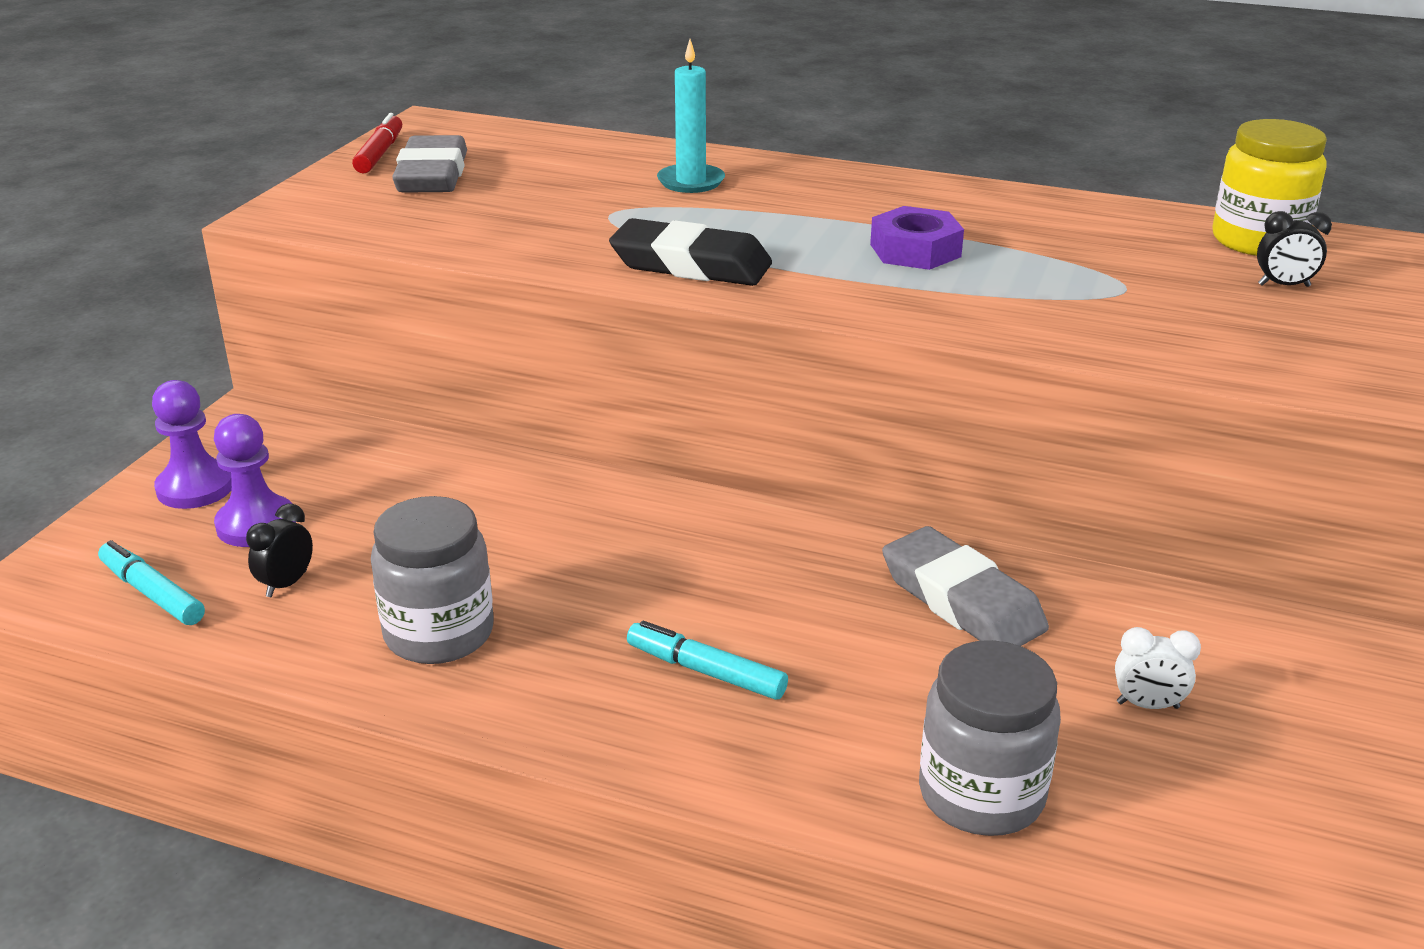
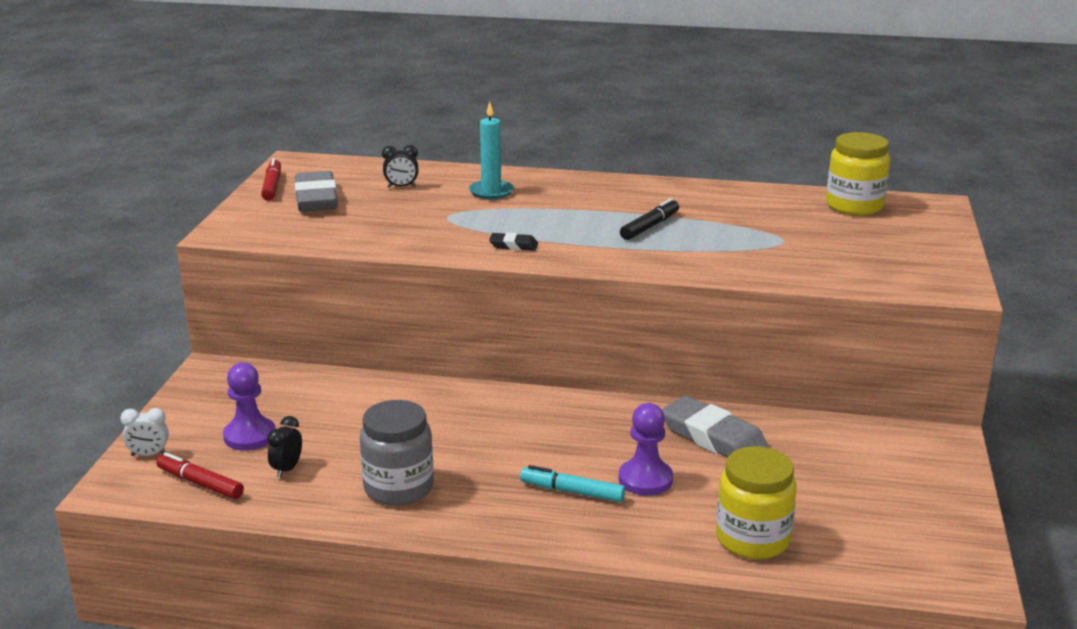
camera: 10 degrees left, 5 degrees down
(152, 593) = (200, 483): turquoise marker -> red marker
(195, 488) = (197, 417): purple pawn -> purple pawn (645, 479)
(691, 265) = (513, 245): black eraser -> black eraser, size x0.48
(915, 250) = (650, 226): purple nut -> black marker
(981, 795) = (752, 539): grey jar -> yellow jar
(1147, 705) = (834, 483): white clock -> white clock (149, 455)
(1284, 285) = (875, 232): black clock -> black clock (401, 187)

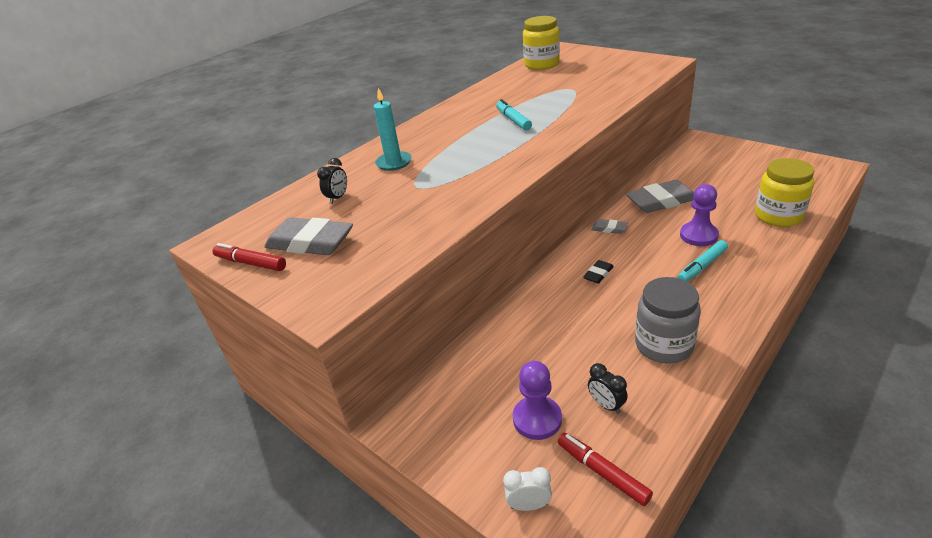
camera: 55 degrees left, 10 degrees up
(149, 455) = (529, 505): white clock -> white clock turned 120 degrees counterclockwise
(200, 483) = (602, 472): red marker -> red marker turned 75 degrees clockwise
(513, 245) = (498, 169): black eraser -> black eraser (598, 274)
(610, 411) = (609, 229): none -> grey eraser
(650, 226) = (513, 120): black marker -> turquoise marker

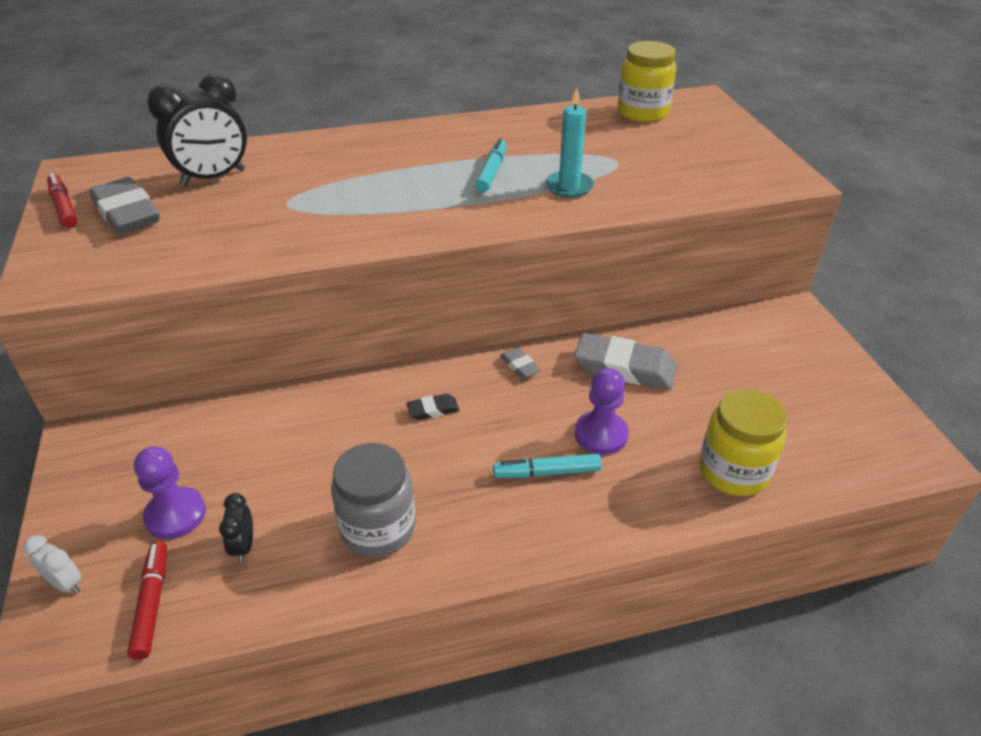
camera: 30 degrees right, 5 degrees up
(338, 198) = (213, 178): black clock -> black clock, size x2.13
(394, 163) = (311, 164): turquoise candle -> turquoise candle (569, 187)

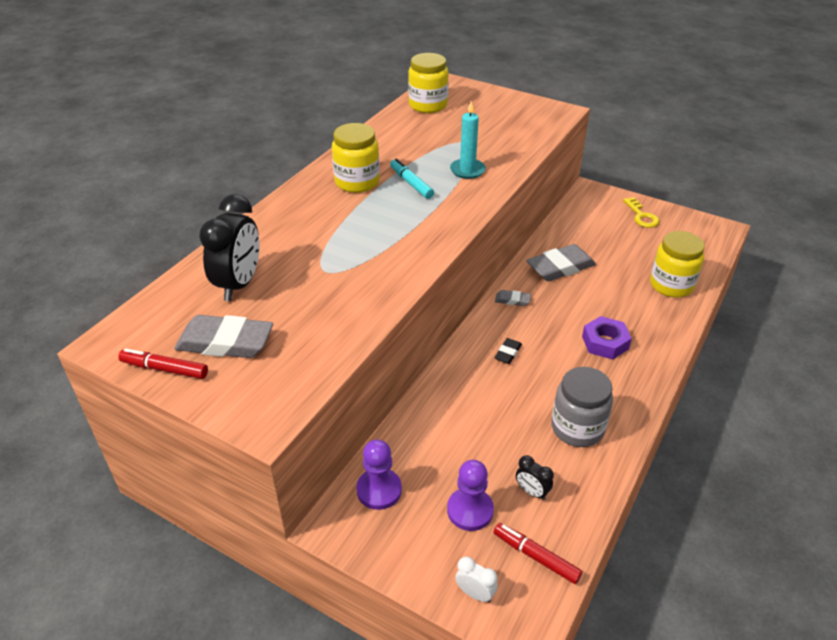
camera: 45 degrees left, 0 degrees up
(66, 583) = (475, 593): white clock -> white clock turned 45 degrees clockwise
(447, 148) = (357, 182): none -> yellow jar
(547, 472) = (605, 342): turquoise marker -> purple nut
(601, 434) = (599, 308): purple pawn -> purple pawn (379, 490)
(822, 375) = (641, 216): none -> yellow key

